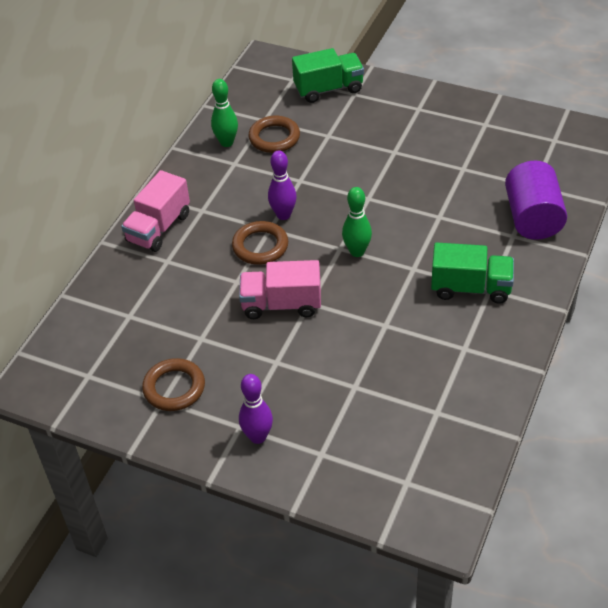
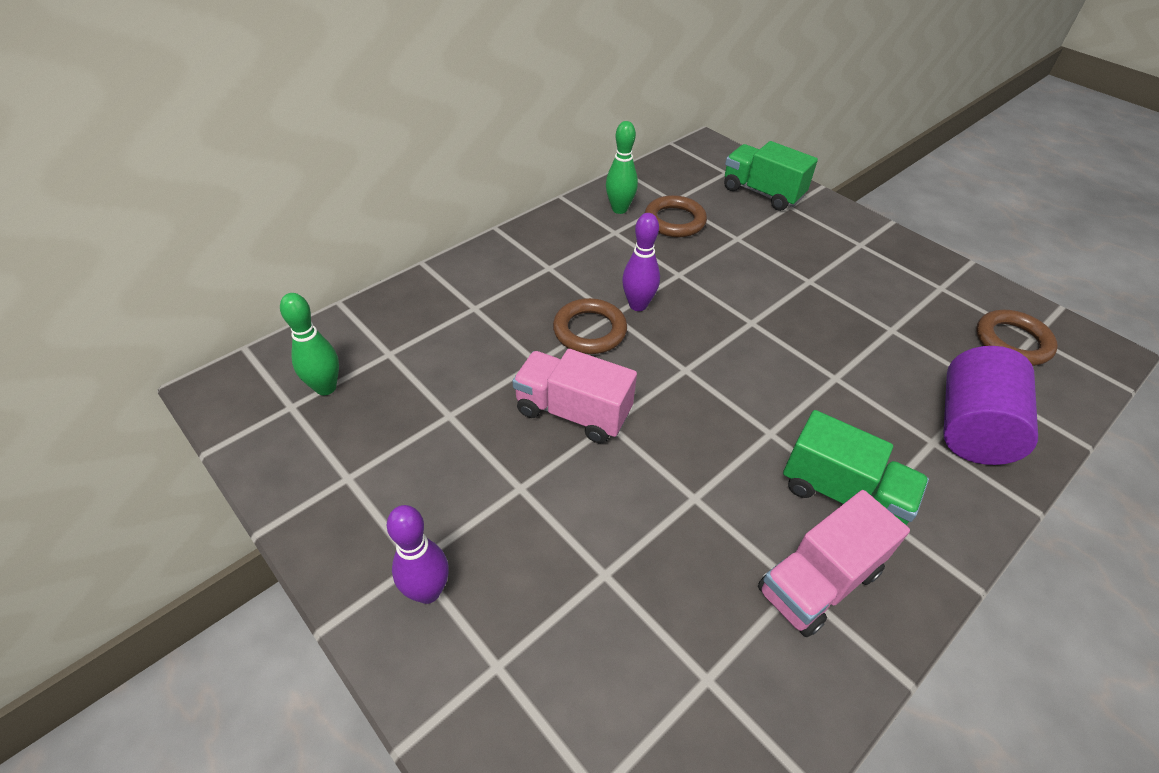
camera: 20 degrees right, 0 degrees up
(159, 228) = (490, 269): pink truck -> pink truck (818, 581)
(174, 388) = (373, 467): brown ring -> brown ring (1012, 342)
(328, 89) = (762, 193): green truck -> green truck turned 150 degrees counterclockwise
(357, 252) = (705, 382): green bowling pin -> green bowling pin (326, 387)

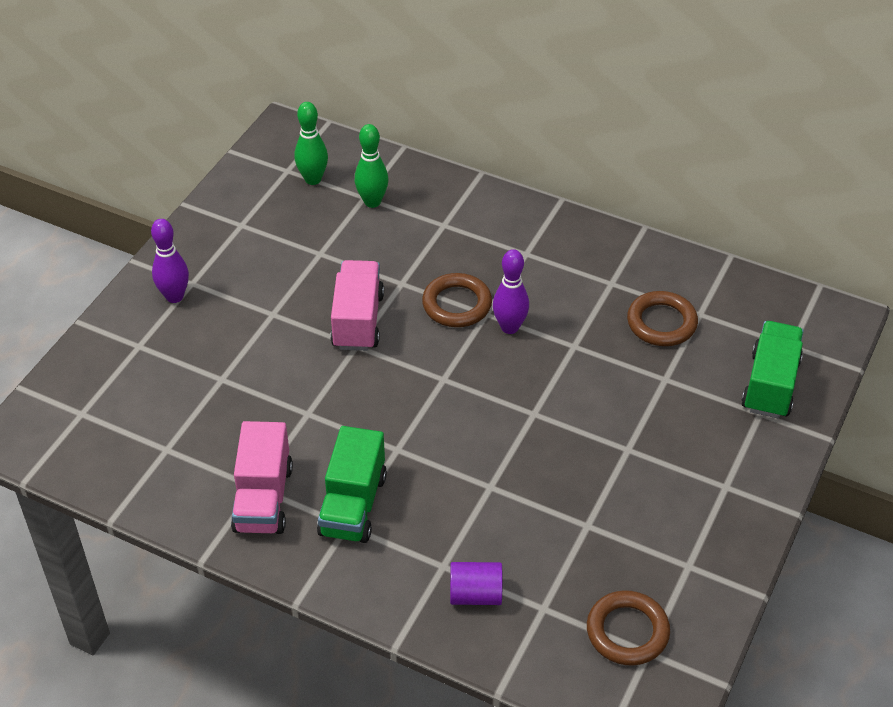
camera: 70 degrees right, 0 degrees up
(619, 209) = (653, 276): green bowling pin -> green bowling pin (372, 202)
(818, 581) = (263, 498): pink truck -> pink truck turned 120 degrees counterclockwise
(971, 428) = (475, 594): purple cylinder -> purple cylinder, size x0.57

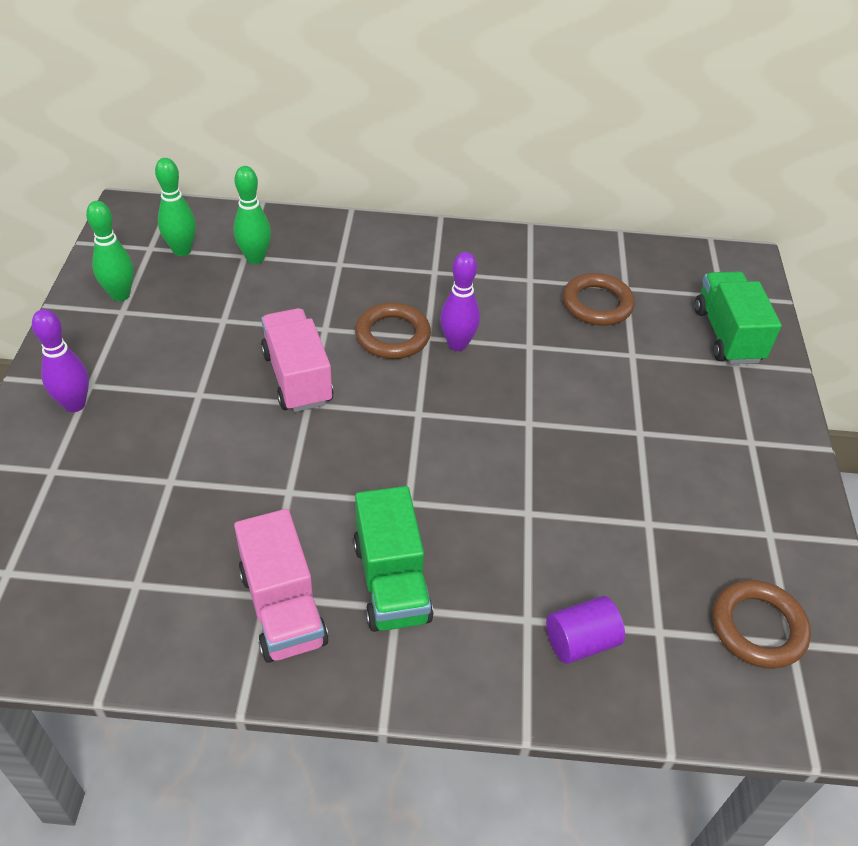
camera: 25 degrees left, 0 degrees up
(245, 209) = (120, 295): none -> green bowling pin

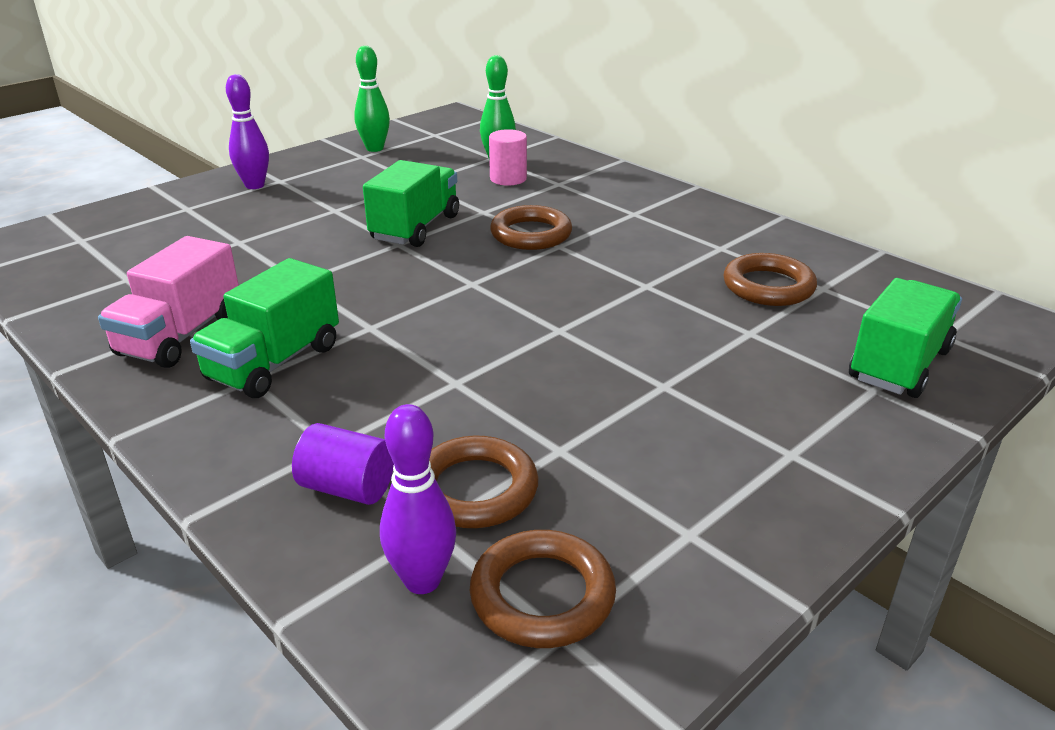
camera: 45 degrees right, 15 degrees down
(182, 250) = (453, 142): green bowling pin -> none
(293, 277) = (508, 178): none -> pink cylinder
(297, 378) = (415, 228): pink truck -> green truck
(457, 344) = (578, 259): purple bowling pin -> purple bowling pin (422, 580)
(645, 586) = (475, 489): none -> brown ring

